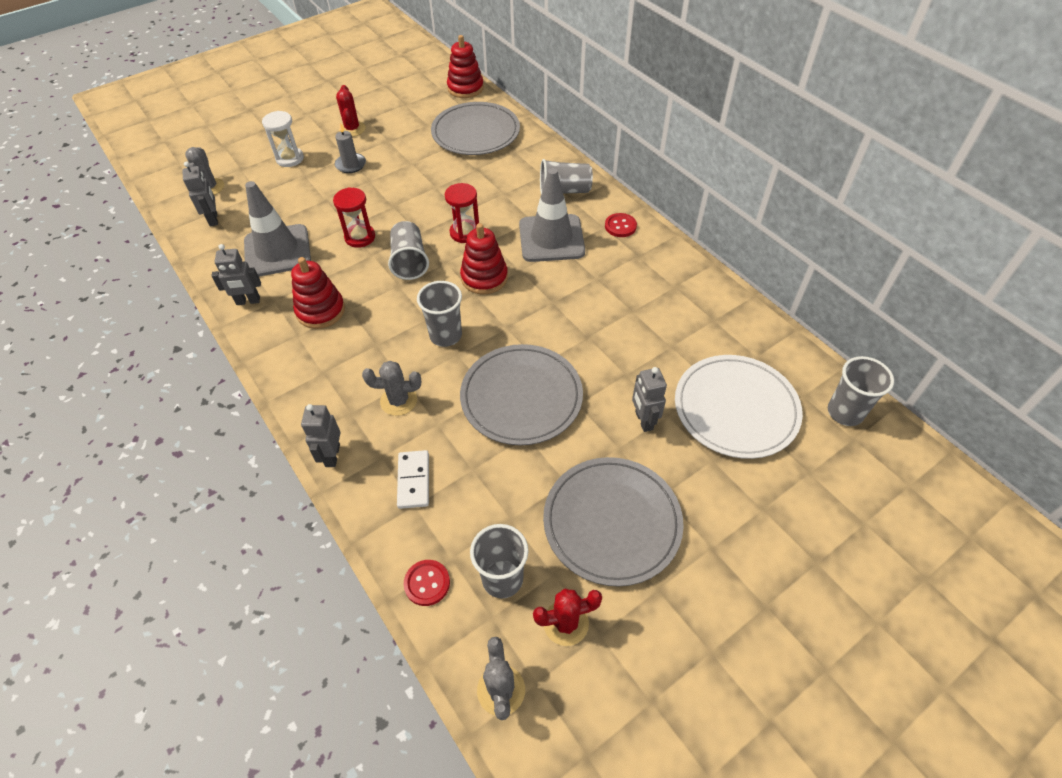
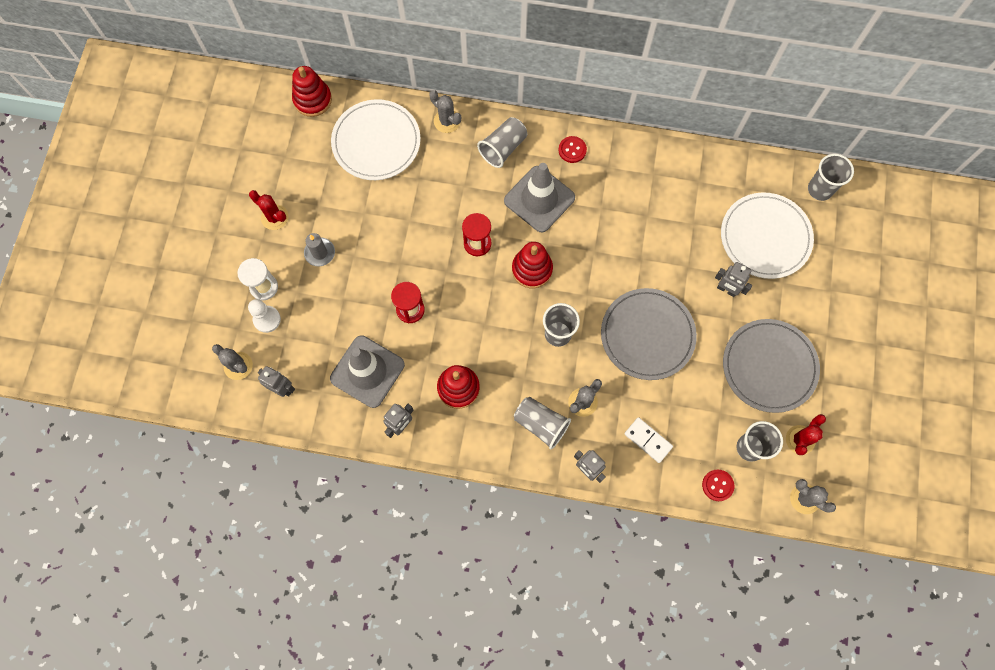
camera: 45 degrees left, 20 degrees up
(264, 176) = (267, 319): none -> white pawn
(409, 261) = (469, 299): grey cup -> grey cup (541, 424)
(475, 132) = (376, 142): grey plate -> white plate
(542, 151) = (447, 121): none -> grey cactus

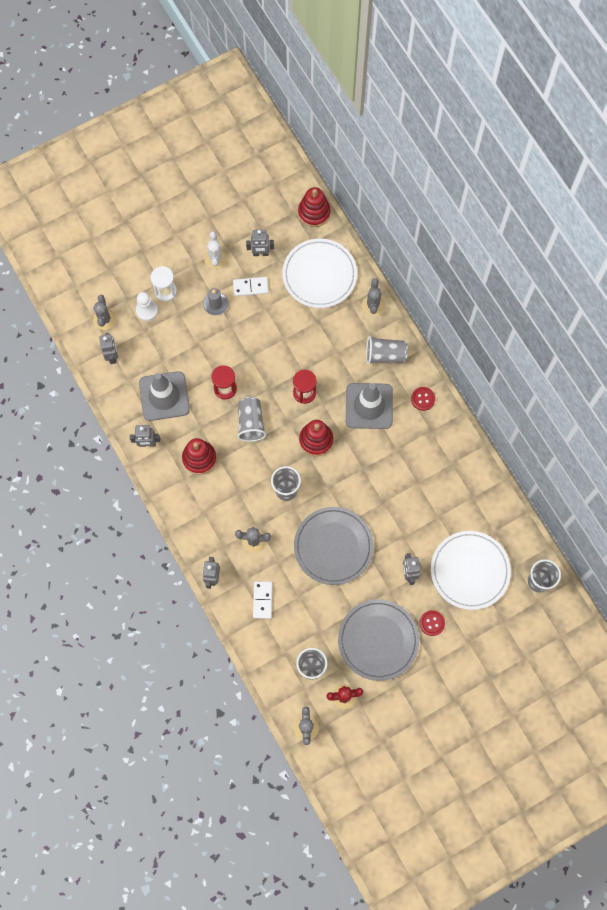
camera: 50 degrees right, 0 degrees up
(274, 217) = (215, 258): red cactus -> white cactus
(308, 175) = (260, 253): none -> grey robot
(332, 209) = (250, 287): none -> white domino
(541, 424) = (218, 526): grey cup -> grey cup (251, 423)
(717, 485) = (269, 666): red button -> red button (432, 623)

